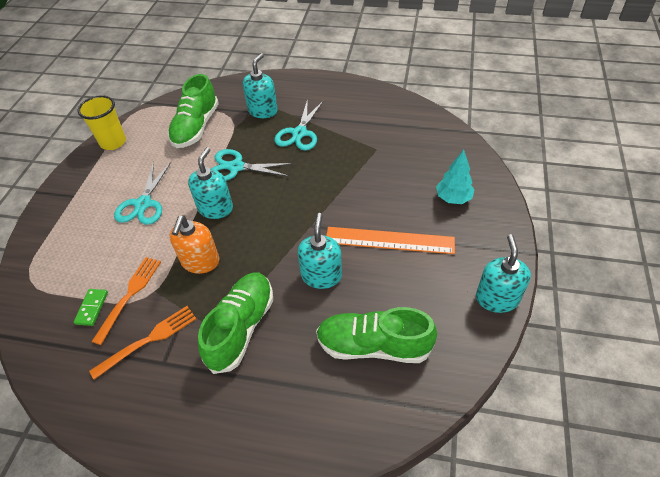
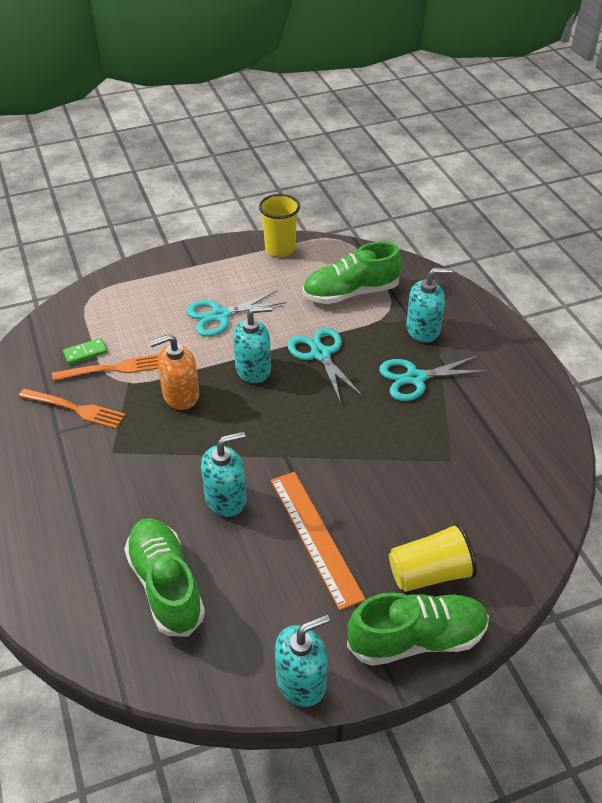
camera: 55 degrees right, 5 degrees down
(241, 327) = (125, 467): green shoe -> green shoe (416, 639)
(453, 198) = (429, 573): turquoise tree -> yellow cup

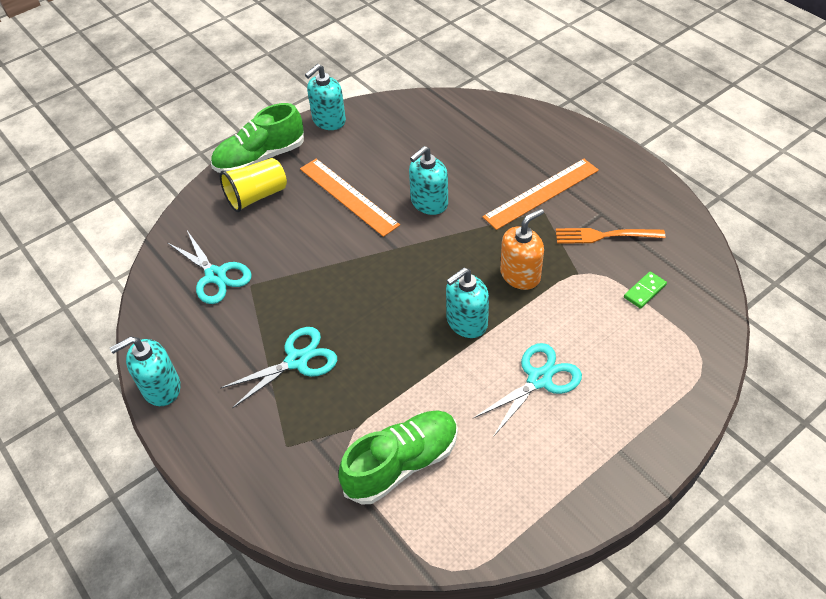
camera: 165 degrees right, 5 degrees up
(99, 473) = (541, 193): none -> orange ruler
(112, 369) = (604, 282): orange fork -> none
(166, 585) = (440, 142): green shoe -> none
(280, 249) = (527, 519): yellow cup -> none
(320, 354) = (405, 361): turquoise scissors -> turquoise scissors (215, 275)
(423, 329) = (299, 430): turquoise soap dispenser -> turquoise soap dispenser (161, 388)

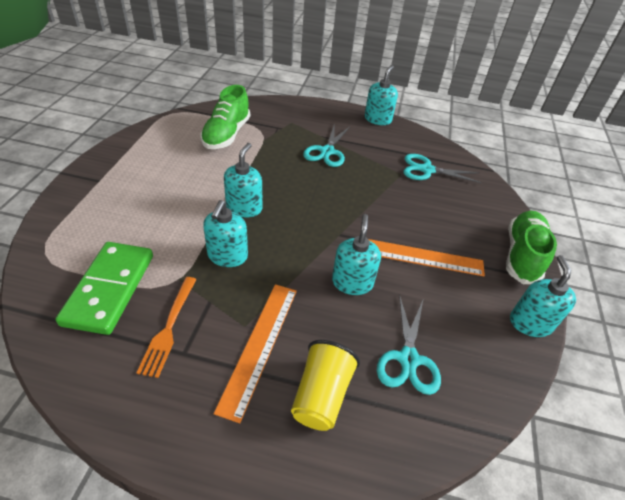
camera: 135 degrees right, 5 degrees down
(257, 196) = (478, 225): yellow cup -> yellow cup (321, 395)
(520, 275) = (227, 256): orange soap dispenser -> turquoise soap dispenser
(539, 379) = (171, 196): turquoise scissors -> turquoise scissors (408, 359)
(605, 236) = (169, 328): orange fork -> orange fork turned 135 degrees clockwise
(644, 291) = (110, 289): green domino -> green domino, size x2.44

